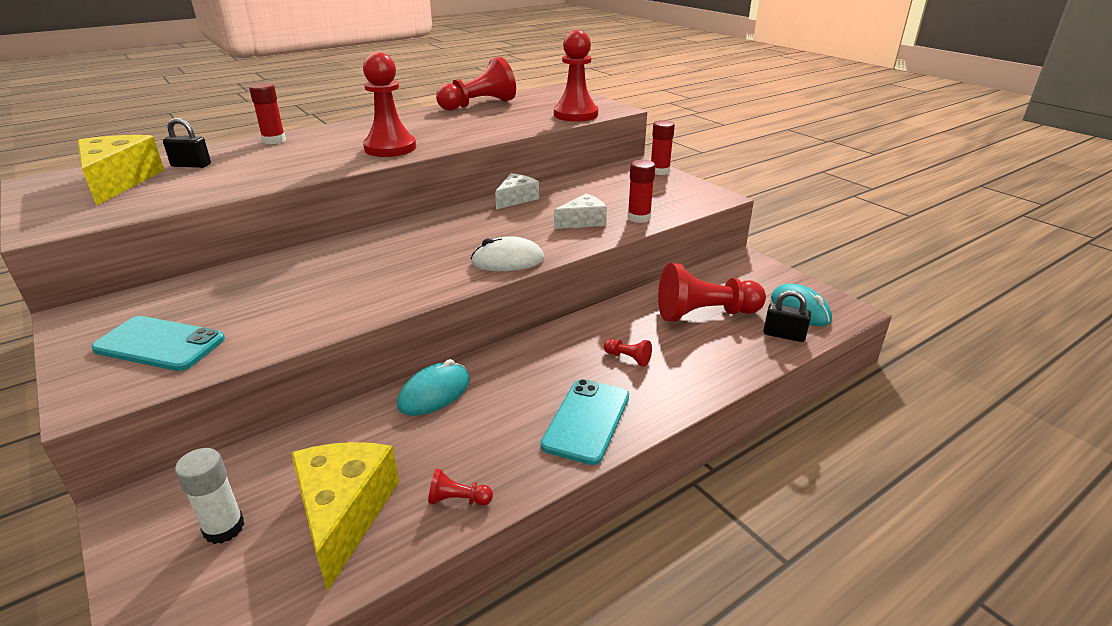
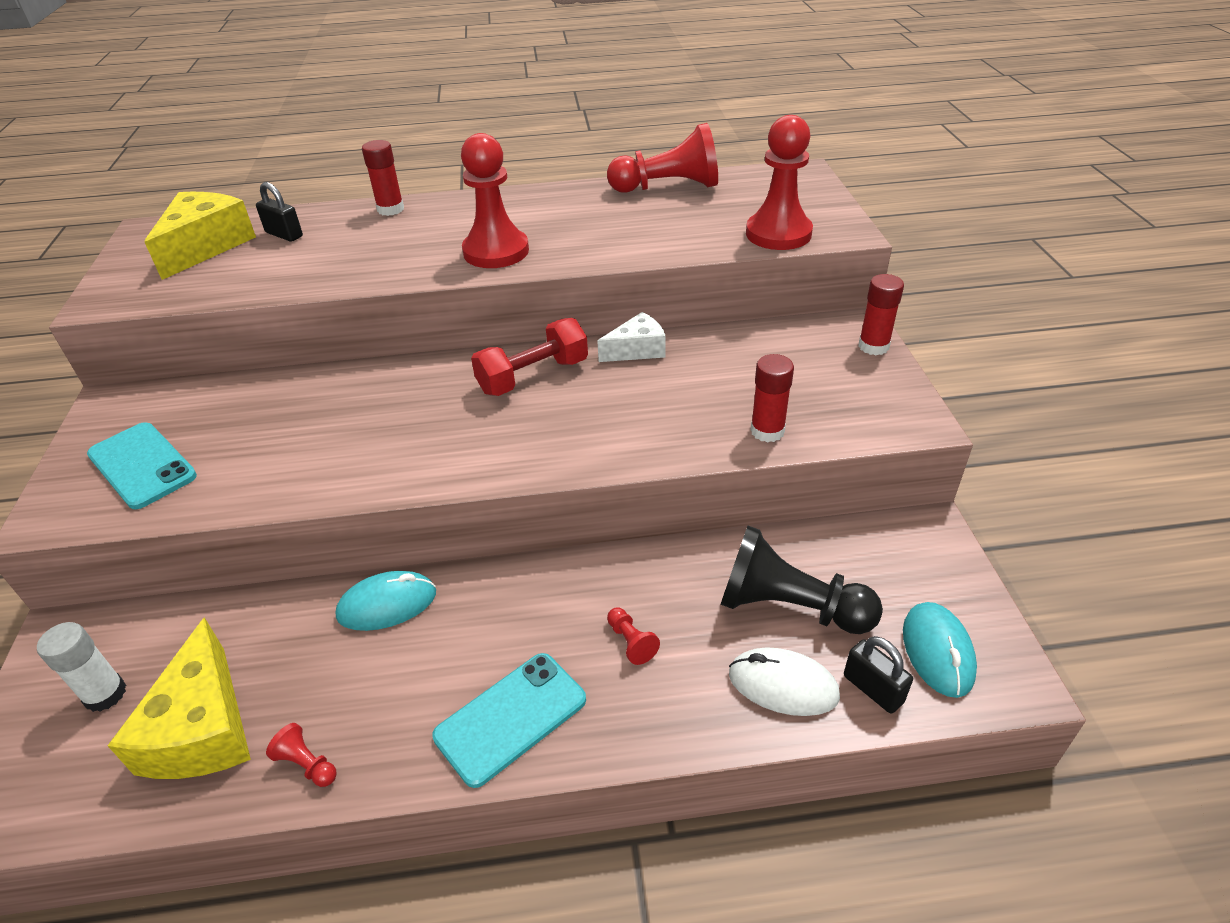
camera: 30 degrees right, 10 degrees up
(344, 514) = (202, 728): yellow cheese -> yellow cheese turned 150 degrees clockwise
(456, 225) = (533, 376): none -> red dumbbell
(507, 261) = (542, 457): white mouse -> white mouse (783, 685)
(583, 221) = (687, 416): white cheese -> none
(705, 314) = (789, 607): red pawn -> black pawn

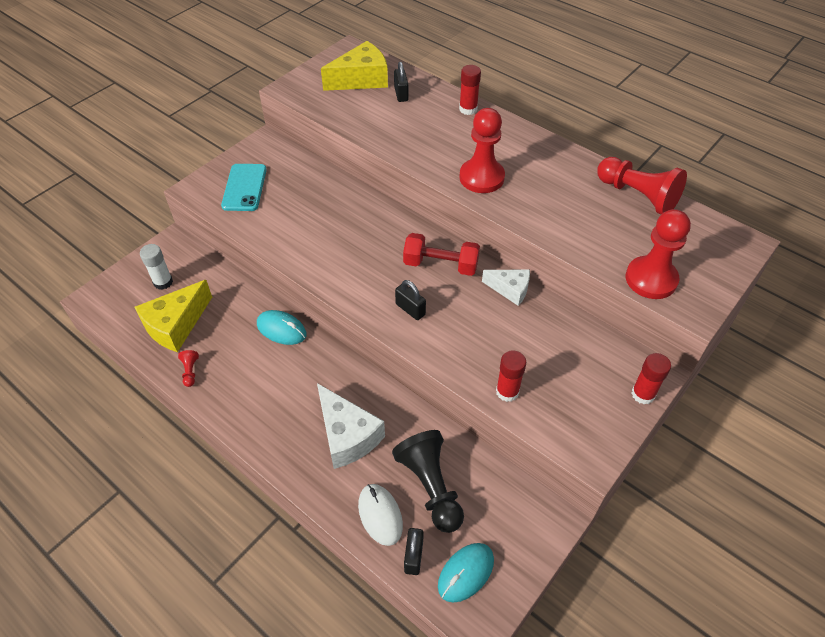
camera: 45 degrees right, 10 degrees up
(511, 718) = (268, 421): turquoise phone -> none
(559, 436) = (410, 309): none -> black padlock
(631, 642) = (347, 435): red pawn -> white cheese

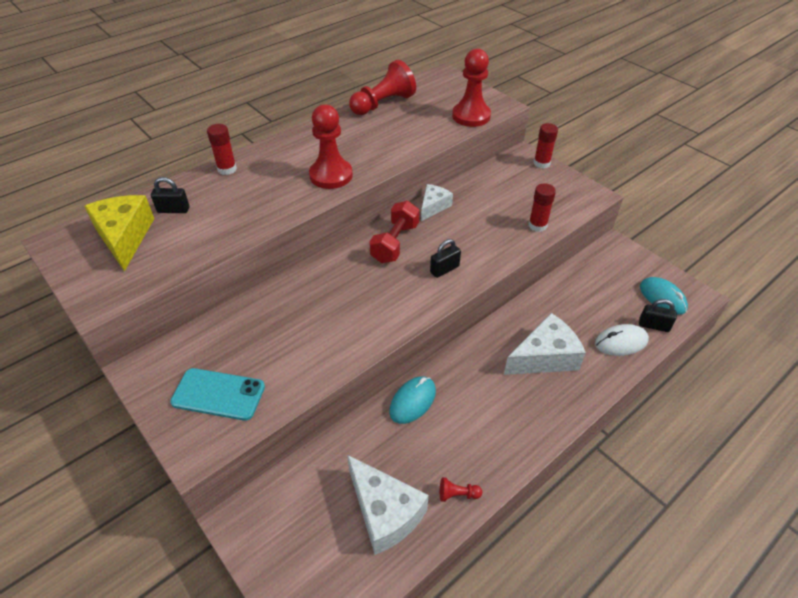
camera: 80 degrees left, 5 degrees down
(163, 282) = (308, 531): white glue stick -> none
(176, 325) = (385, 512): yellow cheese -> white cheese
(430, 486) = (593, 307): black pawn -> none

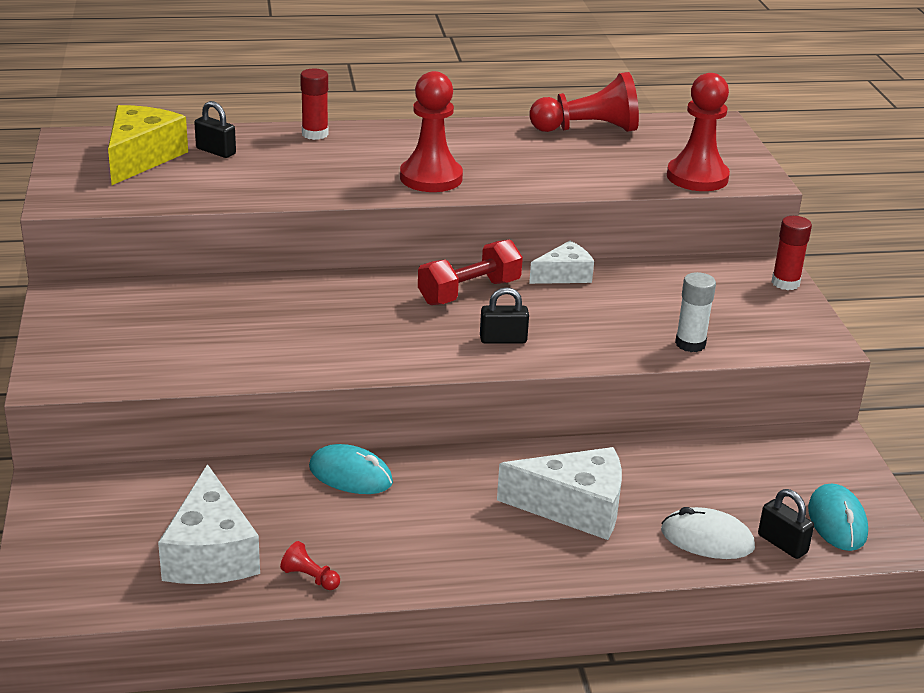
camera: 30 degrees right, 15 degrees down
(218, 394) = (119, 346): turquoise phone -> none
(412, 401) = (350, 475): turquoise mouse -> turquoise mouse turned 45 degrees clockwise
(537, 225) = (690, 344): red glue stick -> white glue stick

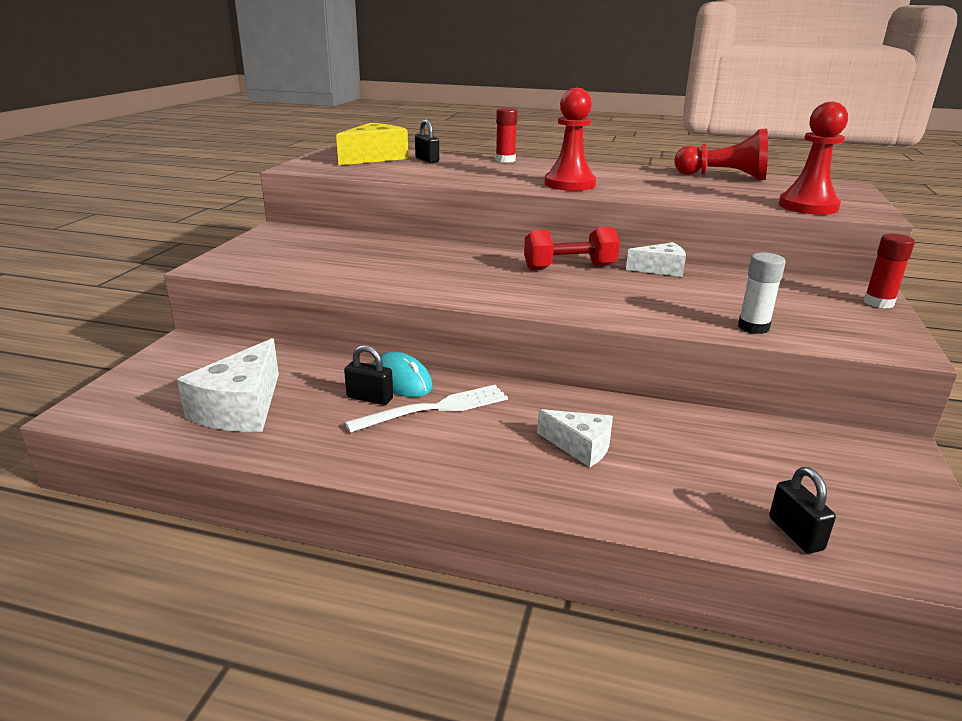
camera: 25 degrees right, 5 degrees down
(310, 577) = (298, 444): red pawn -> none
(412, 500) = (436, 408): none -> white fork
(503, 339) = (574, 297): black padlock -> black padlock (370, 398)
(574, 507) = (580, 447): white cheese -> white cheese, size x0.61
(707, 539) = (706, 507): white mouse -> none
(837, 522) = (875, 528): turquoise mouse -> none

